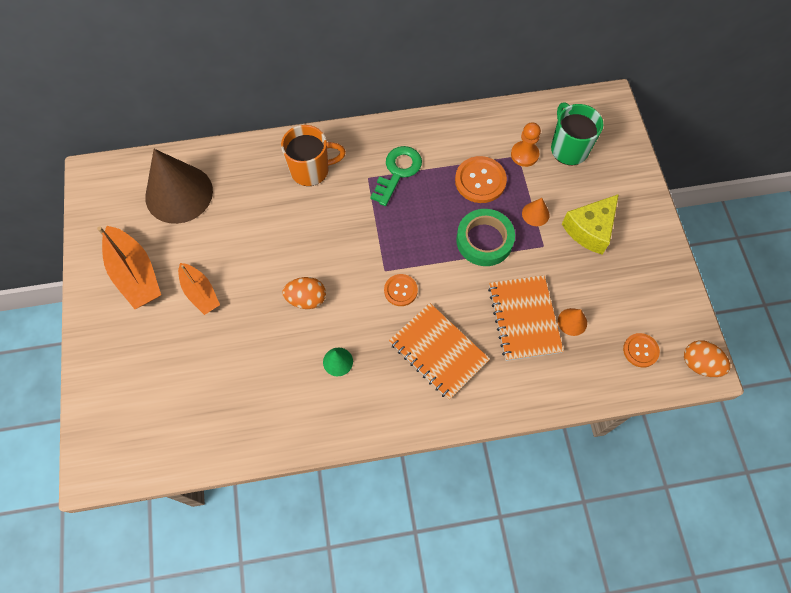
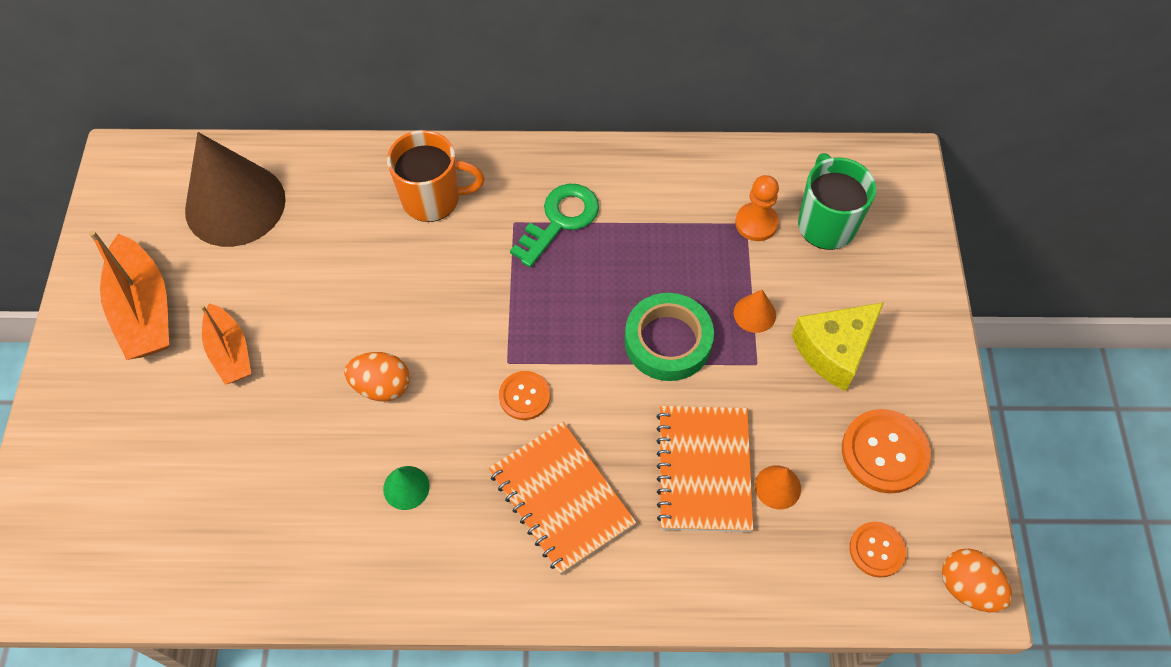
camera: 10 degrees right, 5 degrees down
(480, 181) = (680, 251): orange button -> orange button (884, 452)

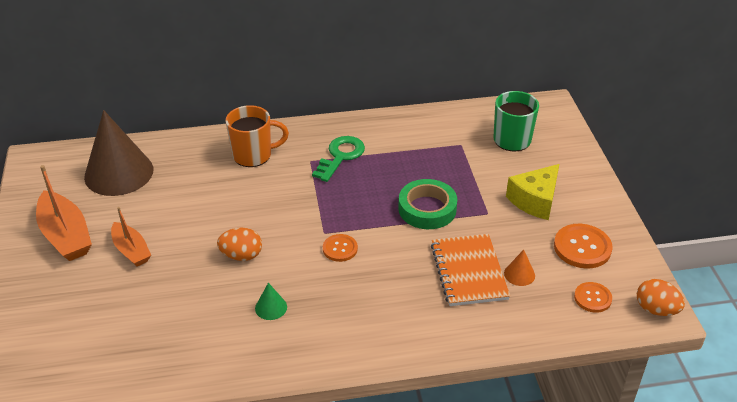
camera: 10 degrees left, 20 degrees down
(561, 498) = (378, 299): orange notebook -> none
(754, 314) = (479, 188): orange cone -> none
(756, 223) = (467, 143): orange pawn -> none

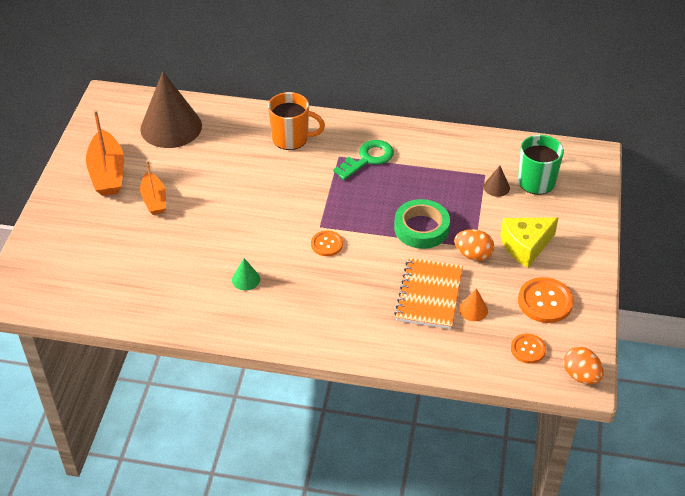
camera: 20 degrees right, 5 degrees up
(241, 255) = (241, 228): orange egg -> orange egg (473, 255)
(478, 153) = (496, 187): none -> brown cone

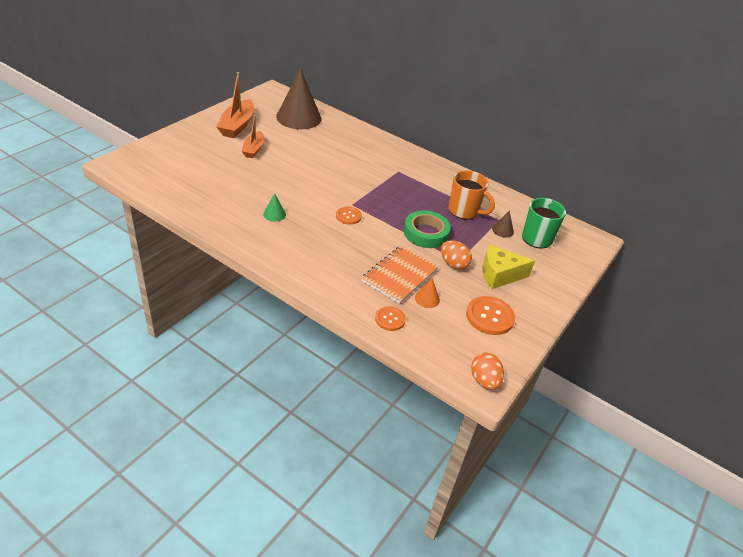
camera: 20 degrees right, 5 degrees down
(291, 138) = (373, 150): orange mug -> orange mug (464, 211)
(368, 159) = (418, 180): green key -> none
(528, 349) = (452, 343): orange button -> orange button (390, 319)

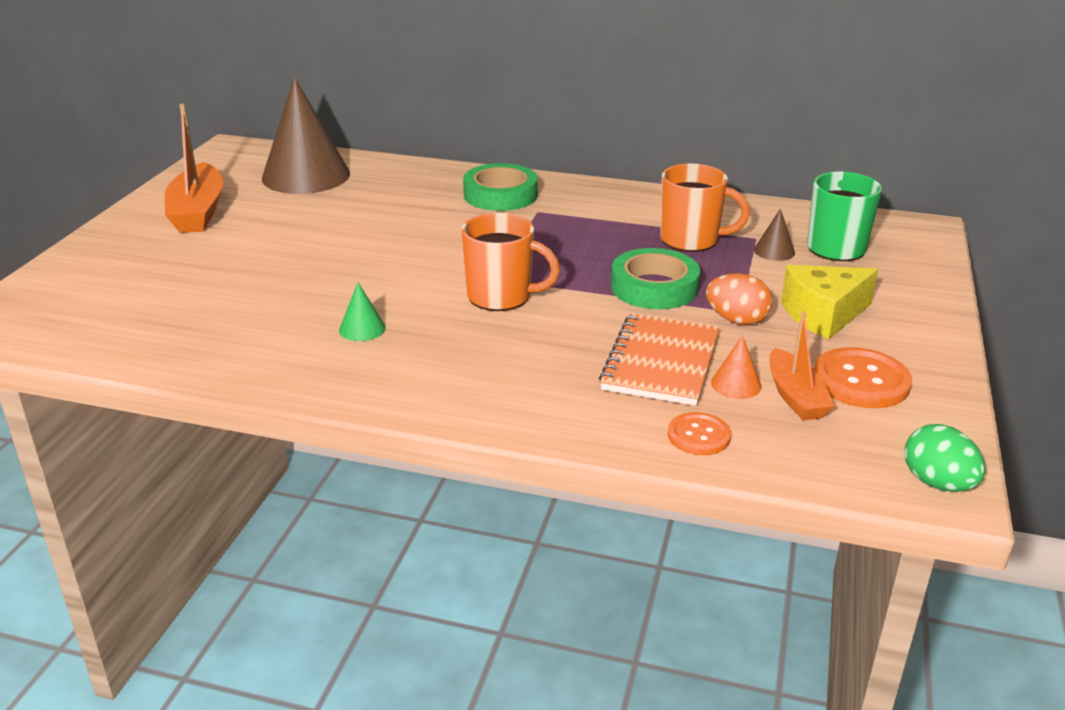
camera: 15 degrees left, 10 degrees down
(253, 149) = (253, 240): orange boat -> orange boat (795, 396)
(348, 216) = (501, 297): orange button -> orange mug
(386, 156) = (500, 195): none -> green tape
(484, 381) = (937, 483): orange egg -> green egg

